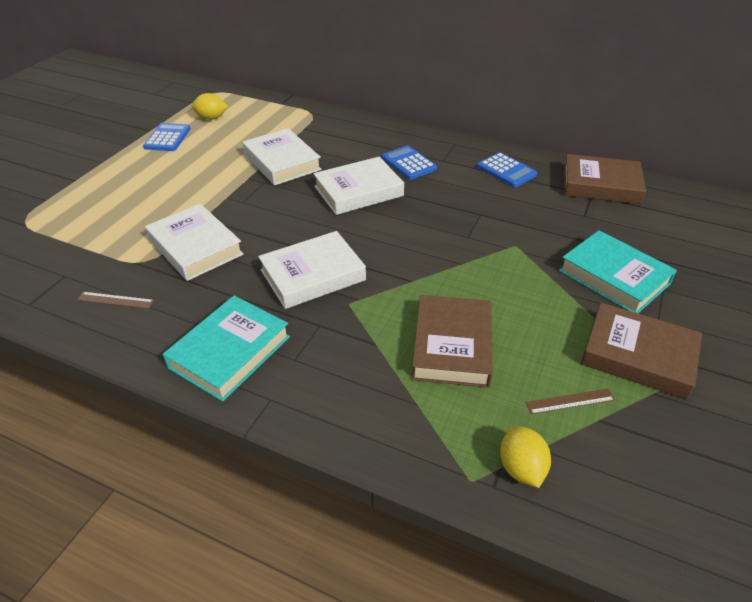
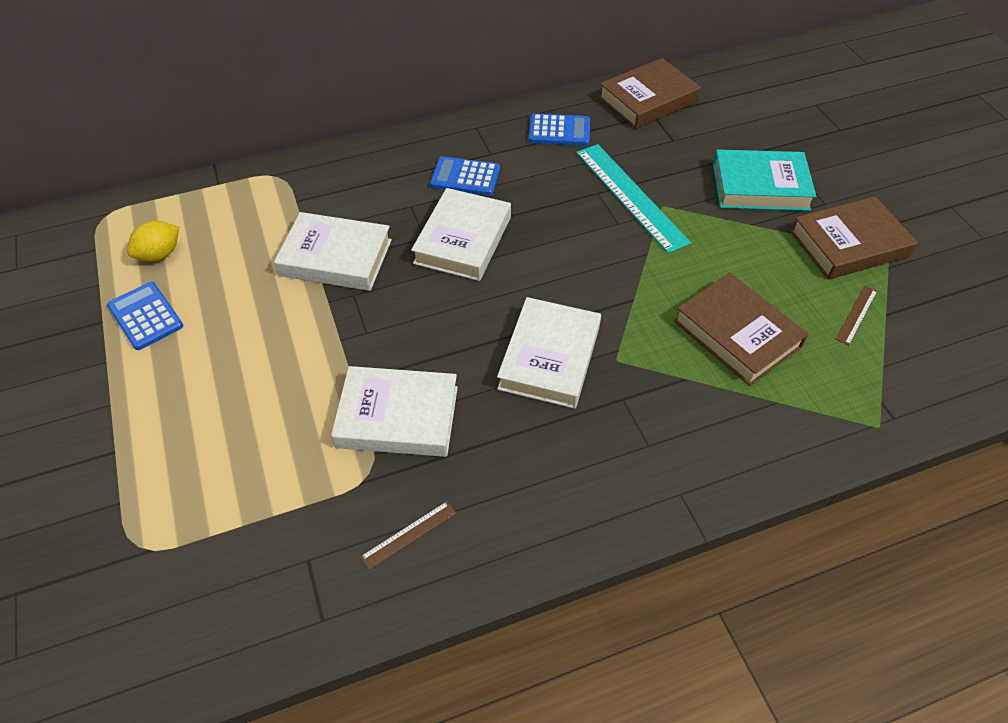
camera: 45 degrees left, 10 degrees up
(230, 352) = (591, 485): turquoise book -> none
(500, 228) = (630, 196): none -> turquoise ruler
(521, 468) = (891, 390): yellow lemon -> none

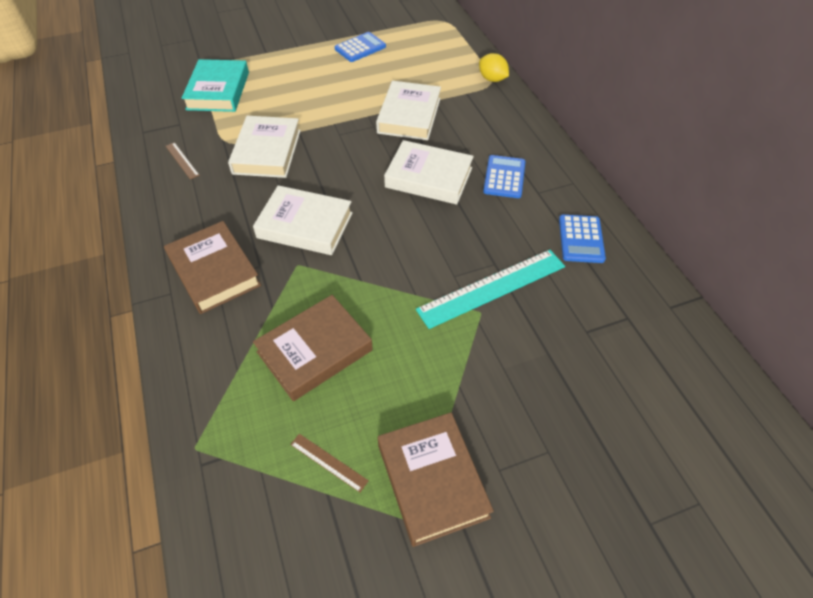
camera: 90 degrees right, 0 degrees up
(160, 254) = (411, 45): yellow lemon -> yellow lemon (492, 79)
(648, 99) = (654, 315): brown book -> brown book (214, 271)
(760, 187) = (520, 404): turquoise book -> turquoise book (218, 91)

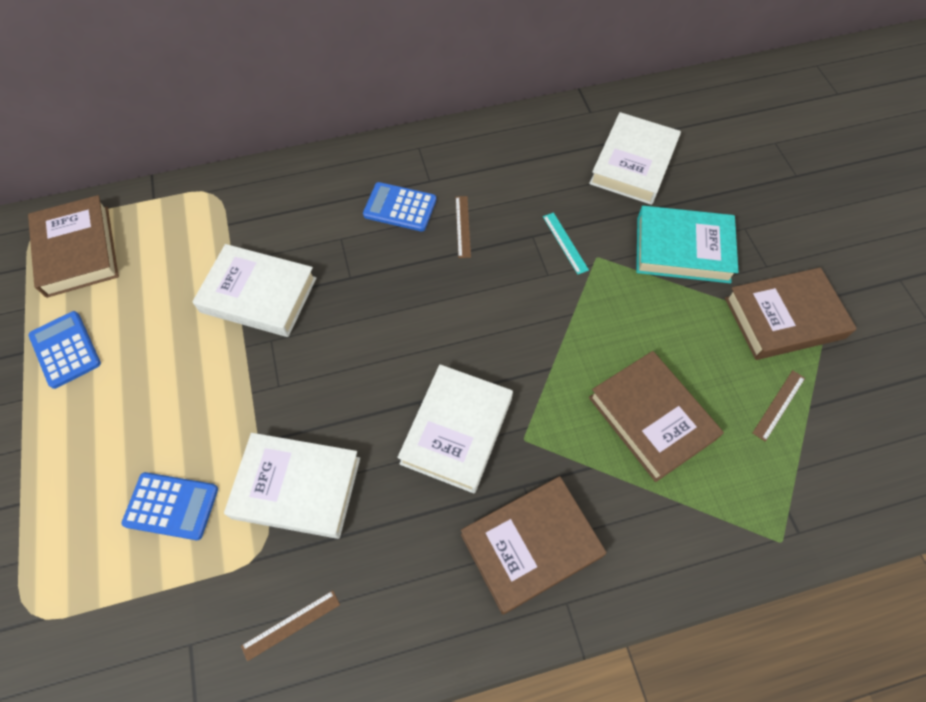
camera: 85 degrees left, 10 degrees up
(218, 91) = (111, 582): turquoise book -> turquoise book (682, 249)
(429, 177) = (388, 283): white book -> white book (633, 164)
(431, 38) = (78, 251): none -> brown book
(492, 79) = (206, 192): yellow lemon -> none
(492, 287) = (565, 243): turquoise ruler -> turquoise ruler, size x0.45
(494, 216) = (462, 226): none -> brown ruler
(581, 239) = (503, 157): blue calculator -> blue calculator (171, 506)

